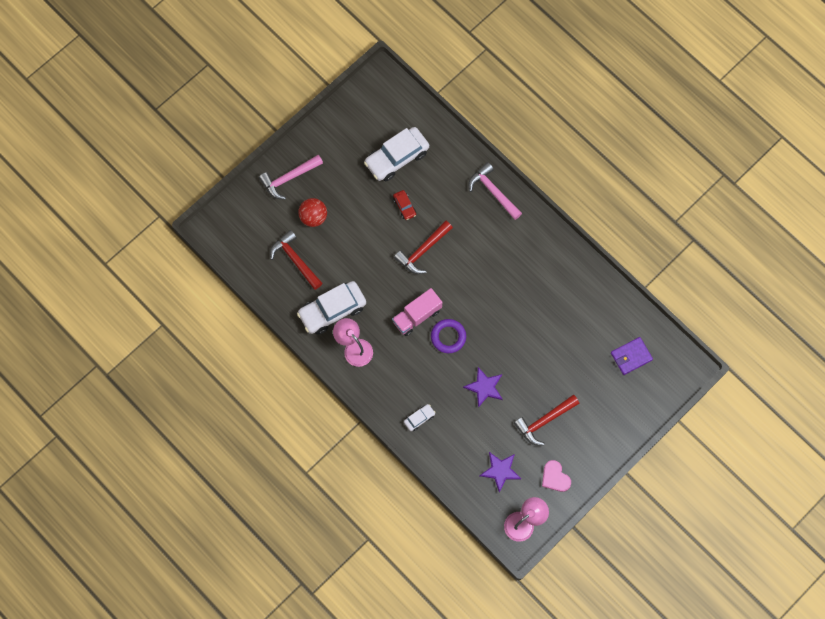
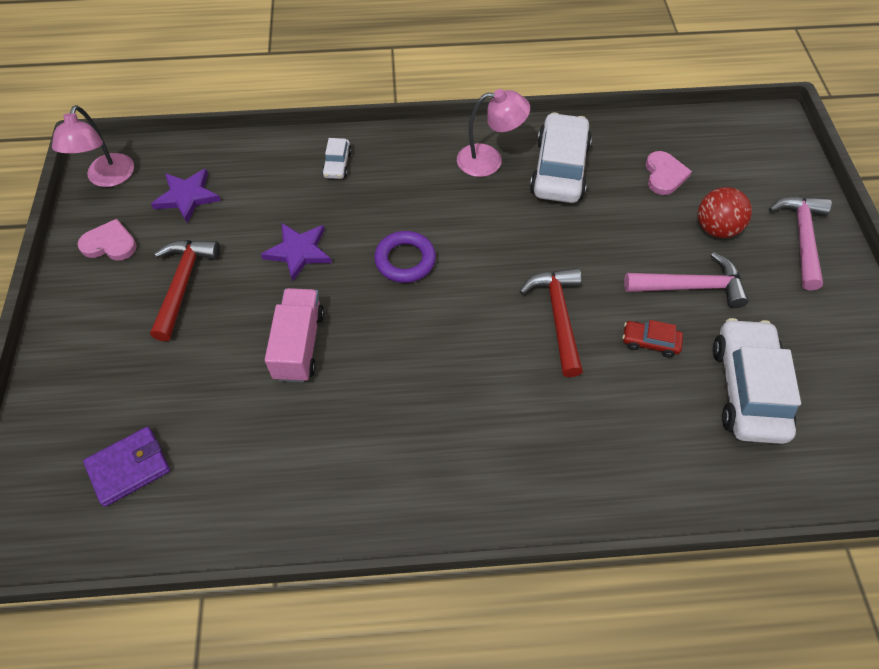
camera: 130 degrees right, 15 degrees down
(295, 260) = (664, 175): red hammer -> pink heart
(417, 316) = (468, 246): pink truck -> pink truck (299, 345)
(493, 191) = (580, 486): pink hammer -> pink hammer (691, 287)
(631, 356) = (129, 467): purple wallet -> purple wallet turned 45 degrees clockwise

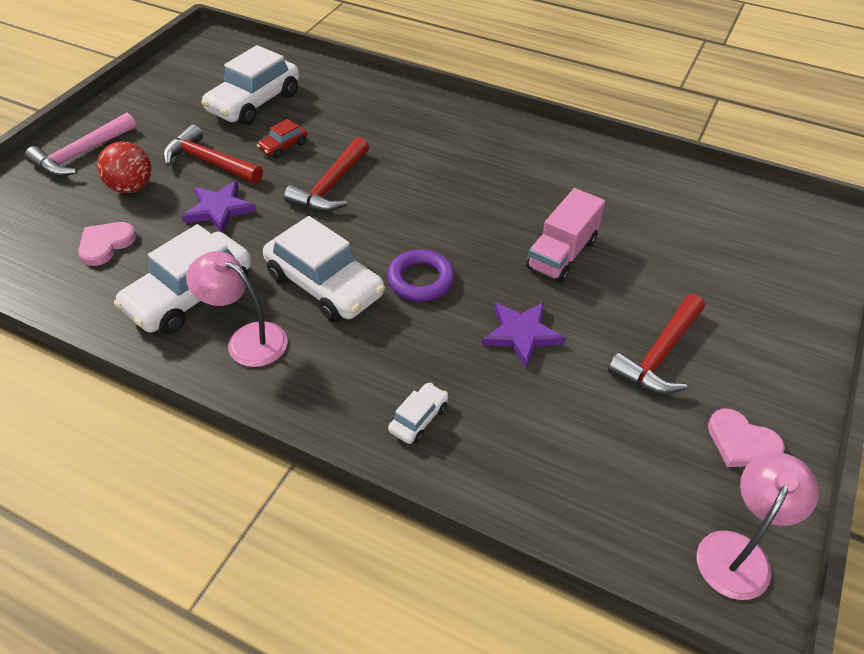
camera: 150 degrees left, 10 degrees down
(129, 467) = (737, 230): purple wallet -> none
(187, 197) = (629, 464): purple star -> purple star (219, 209)
(474, 221) = (325, 285): none -> white car
(650, 342) = (283, 146): red car -> red car turned 90 degrees clockwise
(691, 287) = (209, 162): pink hammer -> red hammer

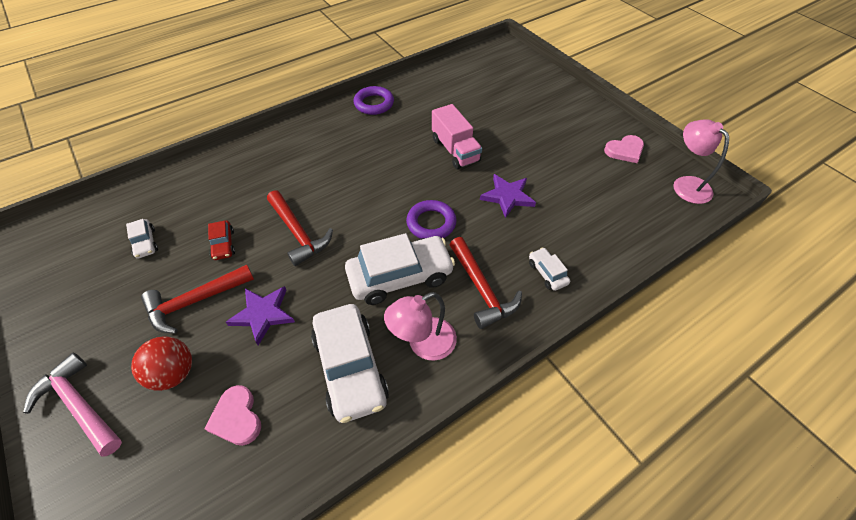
camera: 60 degrees left, 5 degrees up
(81, 154) = (79, 405): pink hammer -> pink hammer turned 150 degrees clockwise
(254, 102) = (145, 243): white car -> white car, size x0.47
(576, 153) = (374, 104): none -> purple ring
(659, 355) = (555, 150): red hammer -> red hammer (481, 289)

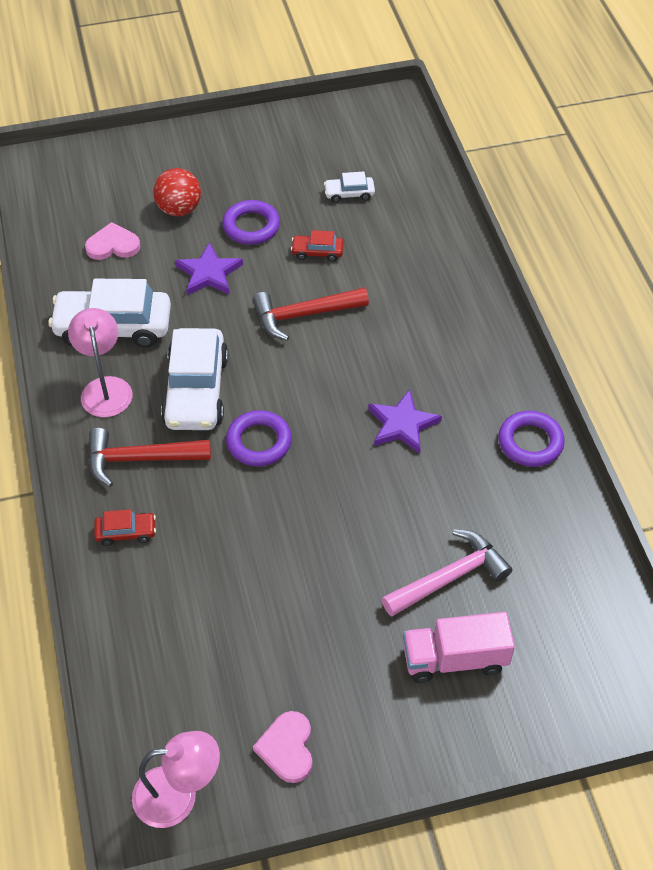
camera: 110 degrees right, 0 degrees up
(79, 405) = (182, 155): pink hammer -> pink hammer (450, 577)
(195, 302) = (251, 226): red hammer -> purple ring
(455, 150) = (382, 512): pink truck -> pink truck (455, 659)
(507, 196) = (265, 541): purple star -> purple star (402, 424)
(547, 273) = (126, 532): white car -> red car

